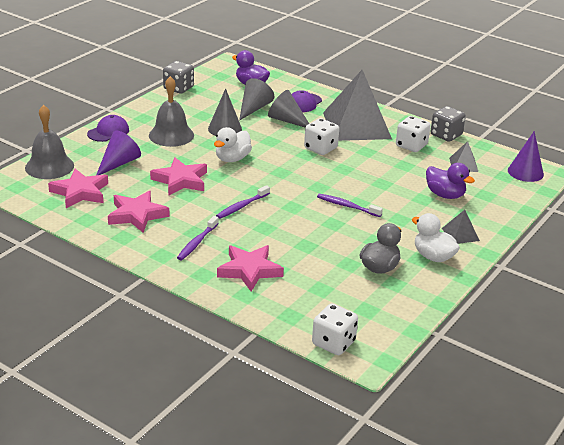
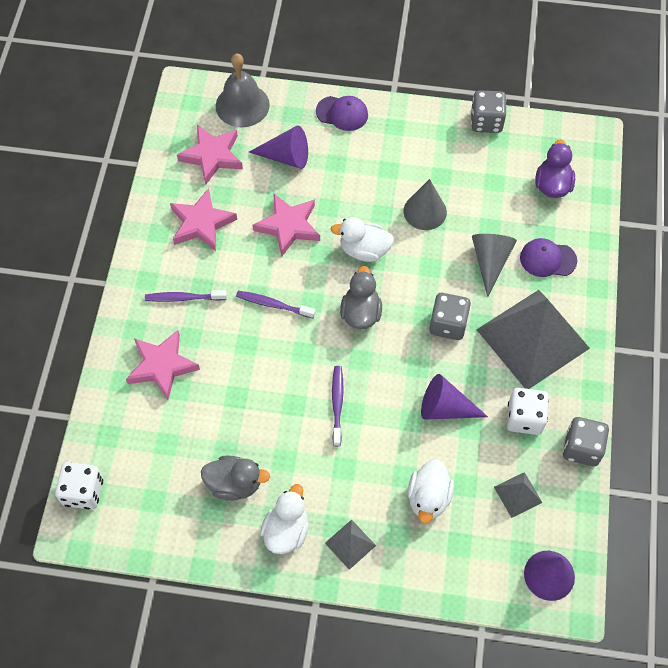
camera: 65 degrees right, 30 degrees up
(171, 135) = (375, 170): grey bell -> none
(254, 108) = (494, 216): grey cone -> none
(282, 175) = (361, 313): none -> grey duck
(320, 148) = (448, 324): white dice -> grey dice
(382, 169) = (445, 408): none -> purple cone
(445, 195) = (428, 498): purple duck -> white duck

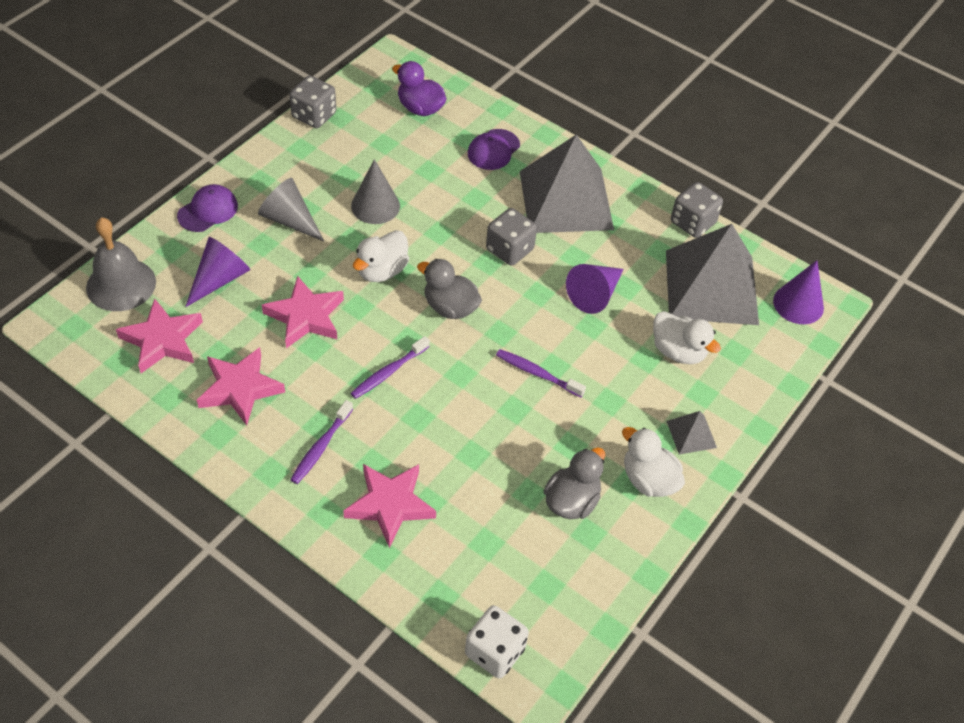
camera: 65 degrees left, 10 degrees down
(490, 261) = (466, 188): grey cone -> grey cone (289, 220)
(518, 494) = (711, 287): grey pyramid -> grey pyramid, size x2.41
(524, 418) = (640, 245): white dice -> none

